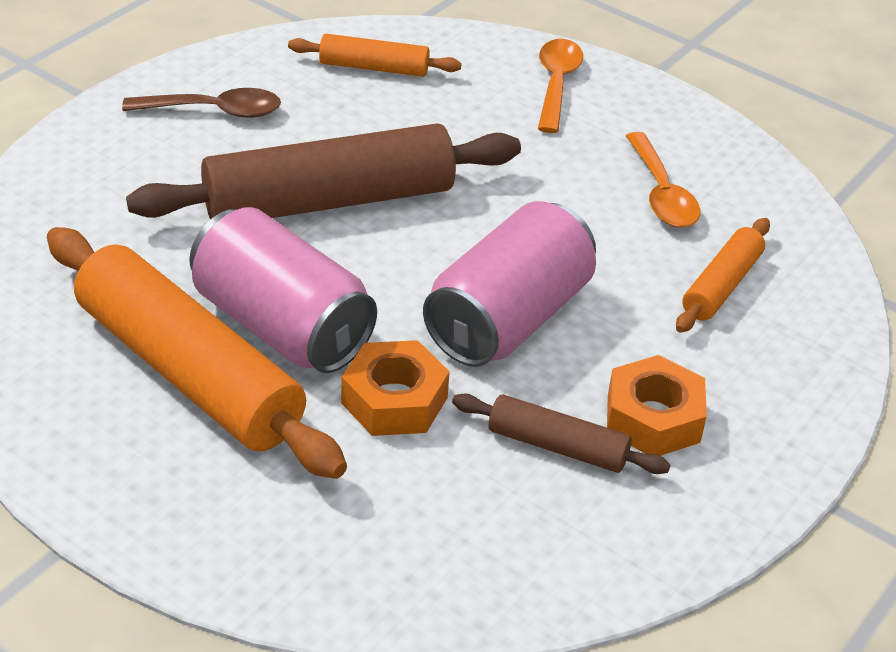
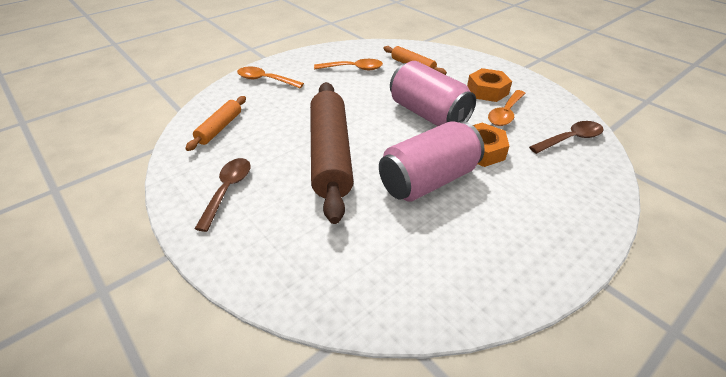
camera: 75 degrees left, 0 degrees up
(189, 372) = (463, 217): orange rolling pin -> none
(483, 555) = (570, 139): none -> brown spoon
(557, 446) = (505, 113): brown rolling pin -> orange spoon

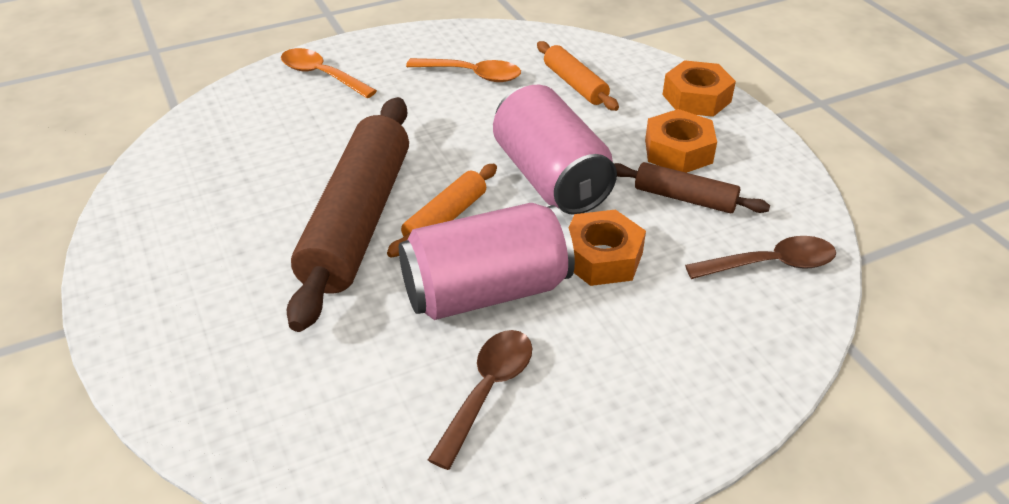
camera: 15 degrees right, 0 degrees up
(219, 128) = (216, 147): orange rolling pin -> orange rolling pin (445, 218)
(227, 190) = (184, 250): brown spoon -> brown spoon (487, 390)
(480, 64) = (696, 98): none -> orange nut
(505, 113) = (684, 198): orange spoon -> brown rolling pin

